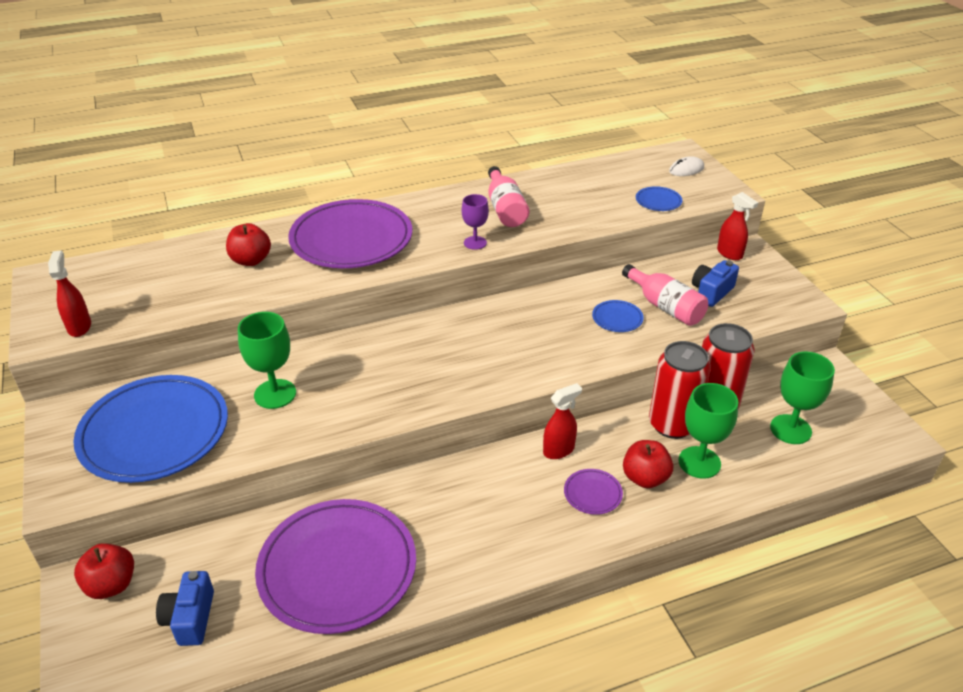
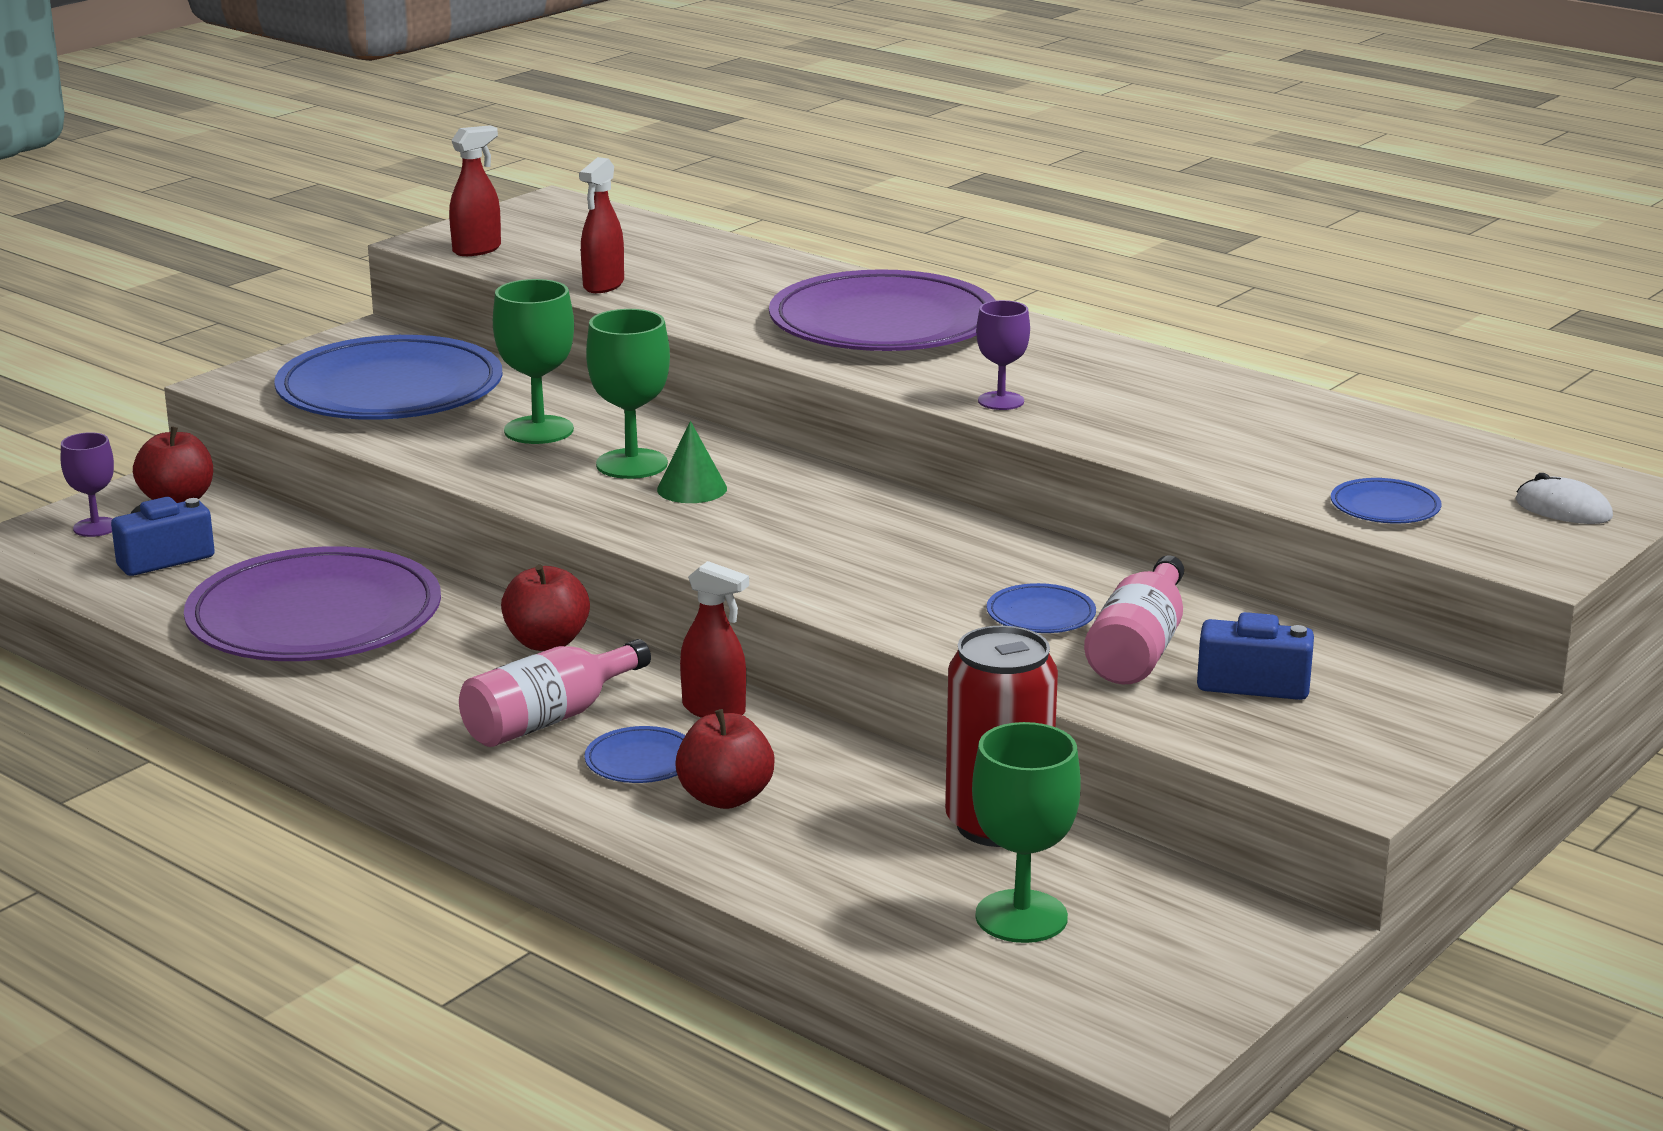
camera: 60 degrees right, 15 degrees down
(107, 641) = (96, 527): none -> purple goblet
(251, 260) = (740, 285): red apple -> red apple (547, 642)
(401, 367) = (692, 489): none -> green cone
(505, 209) = (1142, 397): pink bottle -> pink bottle (549, 719)
(592, 493) = (641, 761): purple plate -> blue plate
(672, 424) = (895, 794): red can -> none
(699, 462) = (820, 840): green goblet -> green goblet (631, 464)
(730, 254) = (1427, 677): red spray bottle -> red spray bottle (603, 285)

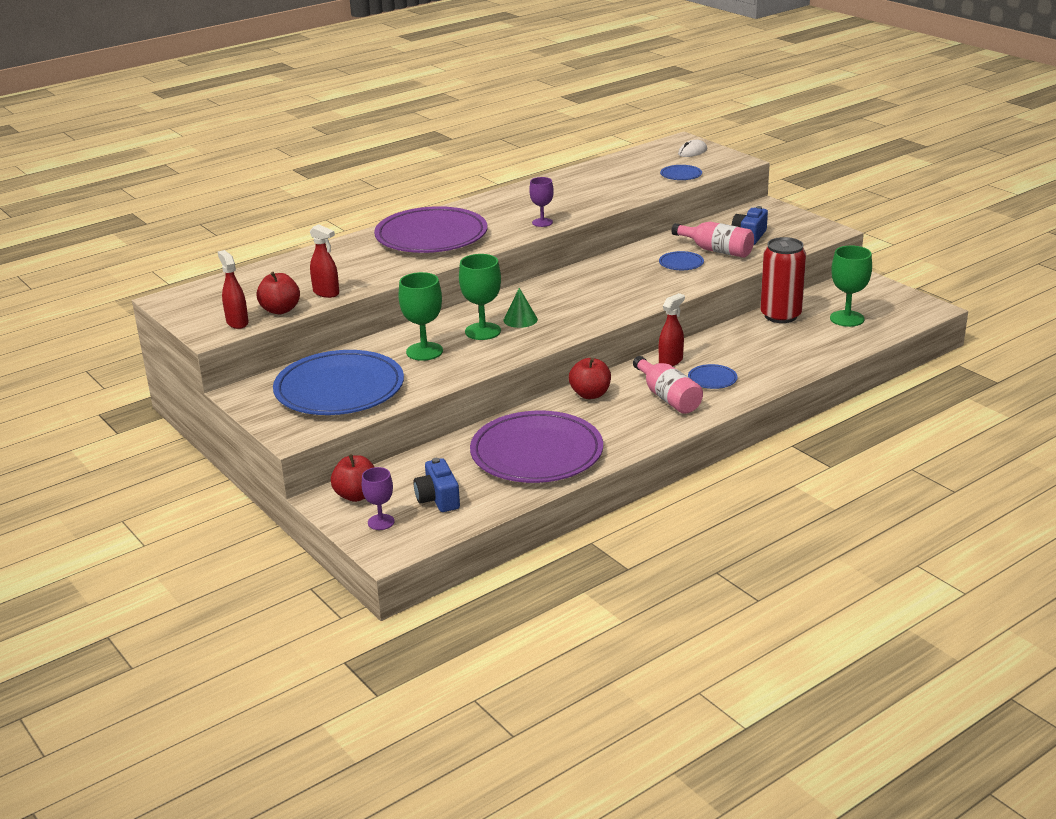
camera: 75 degrees left, 5 degrees up
(725, 798) = (748, 364): red apple -> red apple (280, 310)

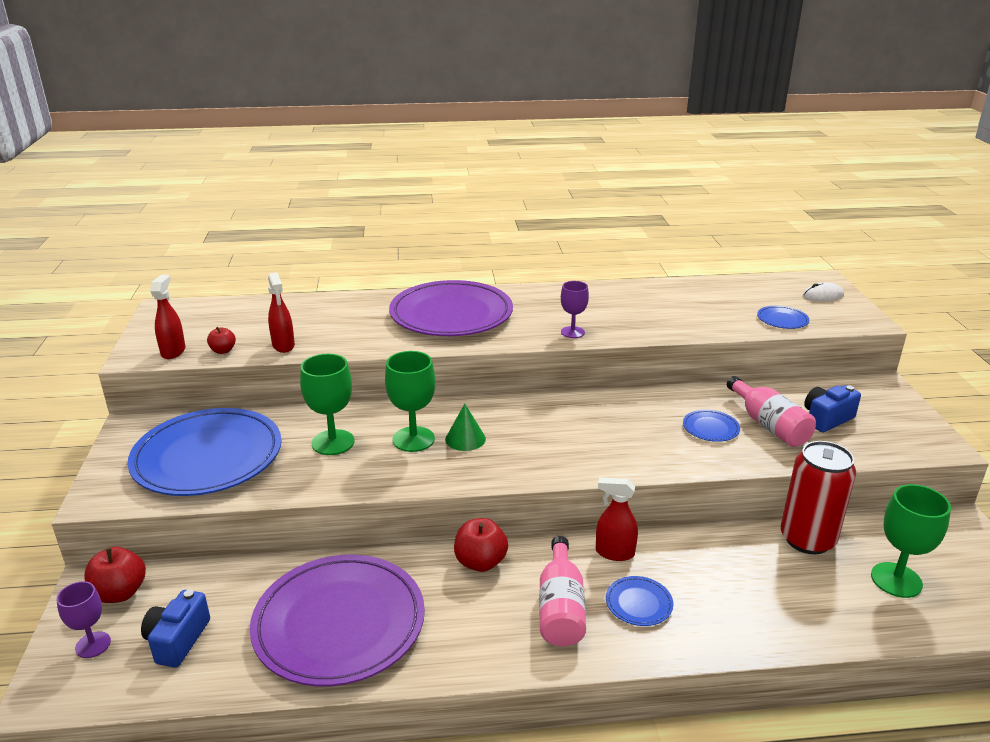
camera: 30 degrees right, 0 degrees up
(280, 310) = (223, 351): red apple -> red apple, size x0.60
(671, 361) = (614, 553): red spray bottle -> red spray bottle turned 150 degrees counterclockwise

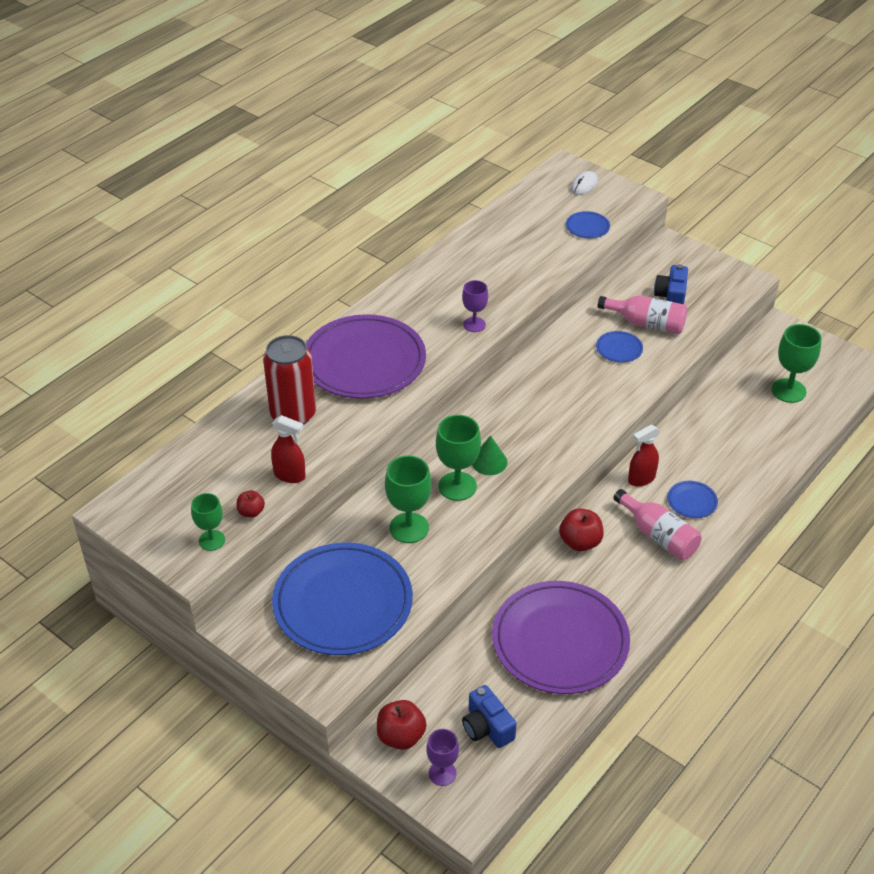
camera: 45 degrees left, 15 degrees up
(173, 351) = (212, 540): red spray bottle -> green goblet
(807, 539) = (723, 394): red can -> red can (293, 414)

